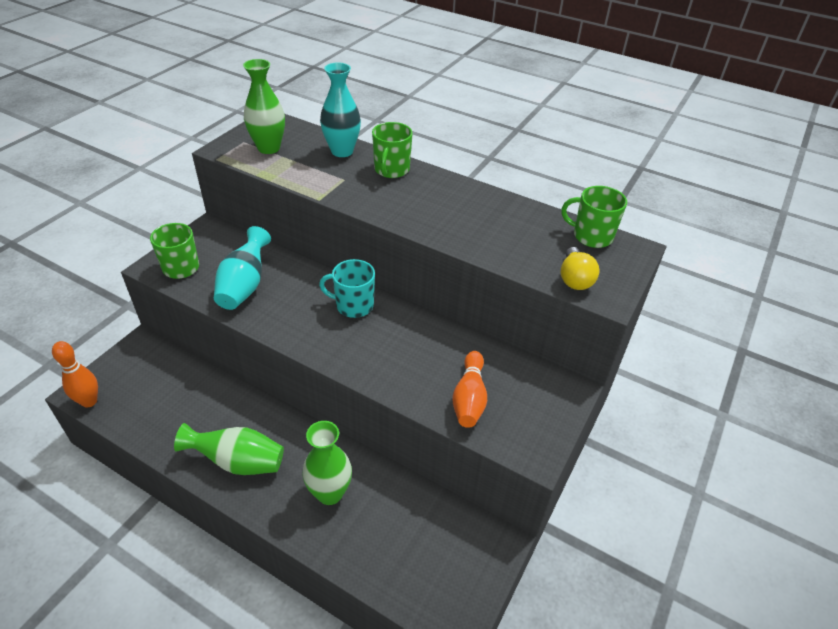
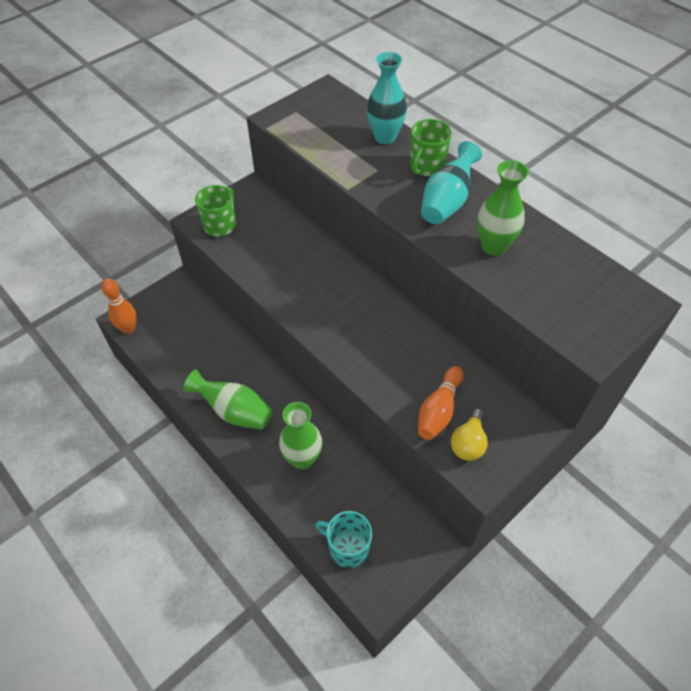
camera: 20 degrees right, 10 degrees up
(244, 286) = (269, 255): turquoise vase -> turquoise vase (447, 202)
(269, 148) = (317, 123): green vase -> green vase (493, 246)
(353, 305) = (361, 294): turquoise mug -> turquoise mug (348, 548)
(574, 279) = (566, 323): yellow light bulb -> yellow light bulb (468, 443)
(591, 236) = (604, 278): green mug -> none

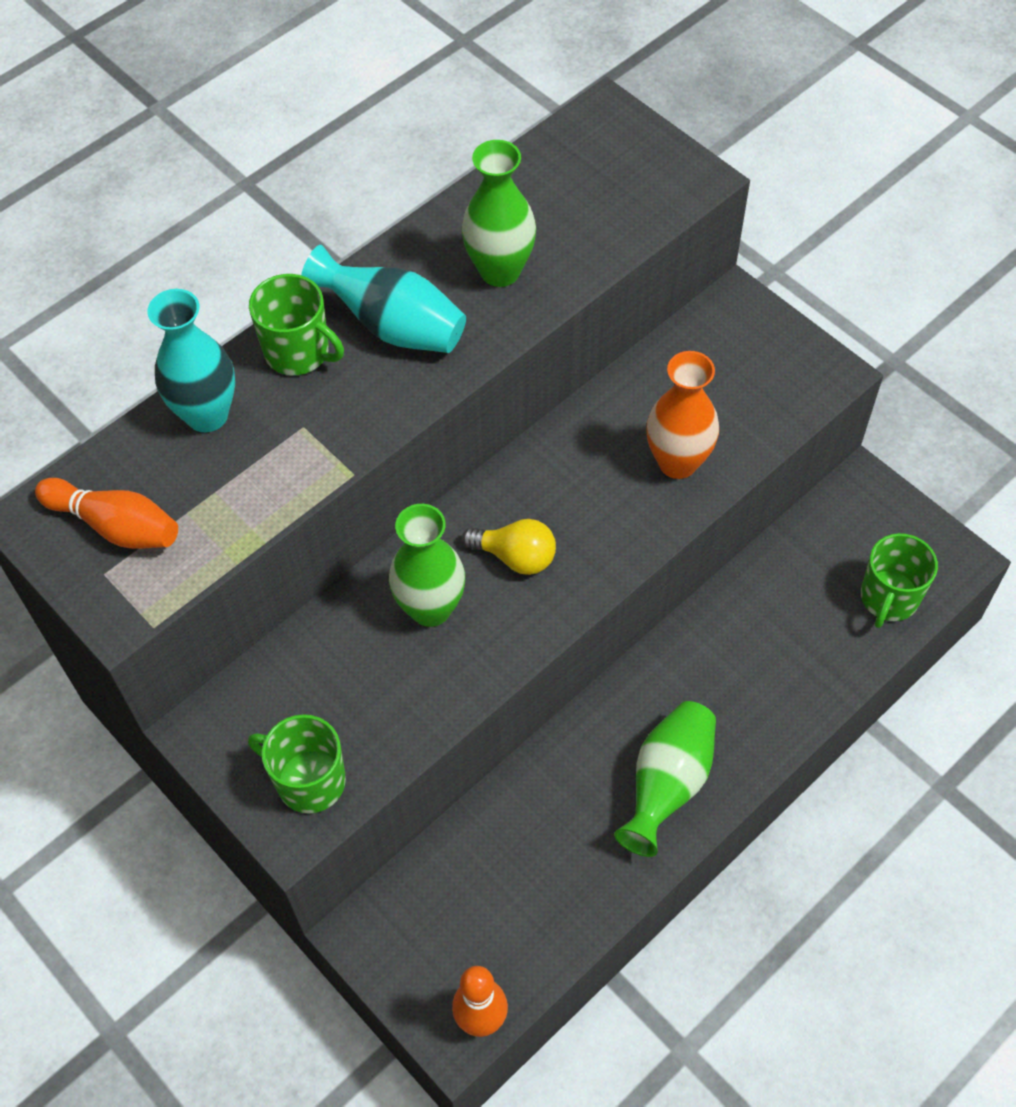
camera: 90 degrees left, 5 degrees up
(302, 458) = (749, 667): green vase -> green vase (430, 608)
(348, 548) = (888, 598): turquoise mug -> green mug
(404, 382) = (677, 462): none -> orange vase
(439, 410) = (724, 419): orange bowling pin -> orange bowling pin (115, 526)
(468, 443) = (775, 385): yellow light bulb -> yellow light bulb (515, 557)

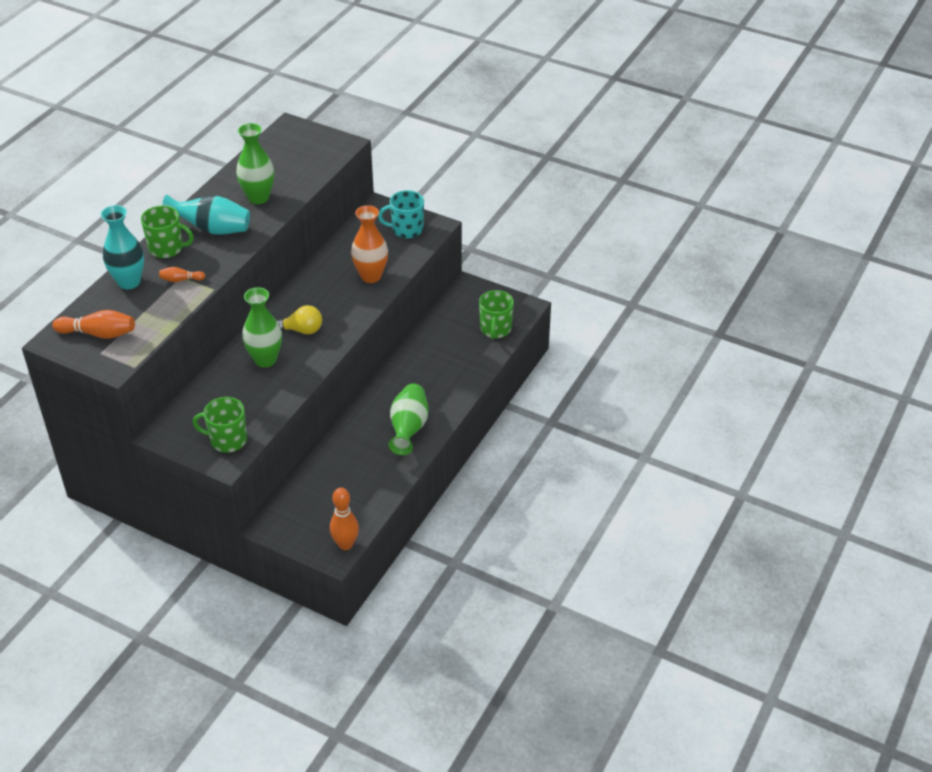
camera: 20 degrees left, 15 degrees down
(300, 435) = (181, 280): none -> orange bowling pin
(774, 368) = (406, 229): none -> turquoise mug

